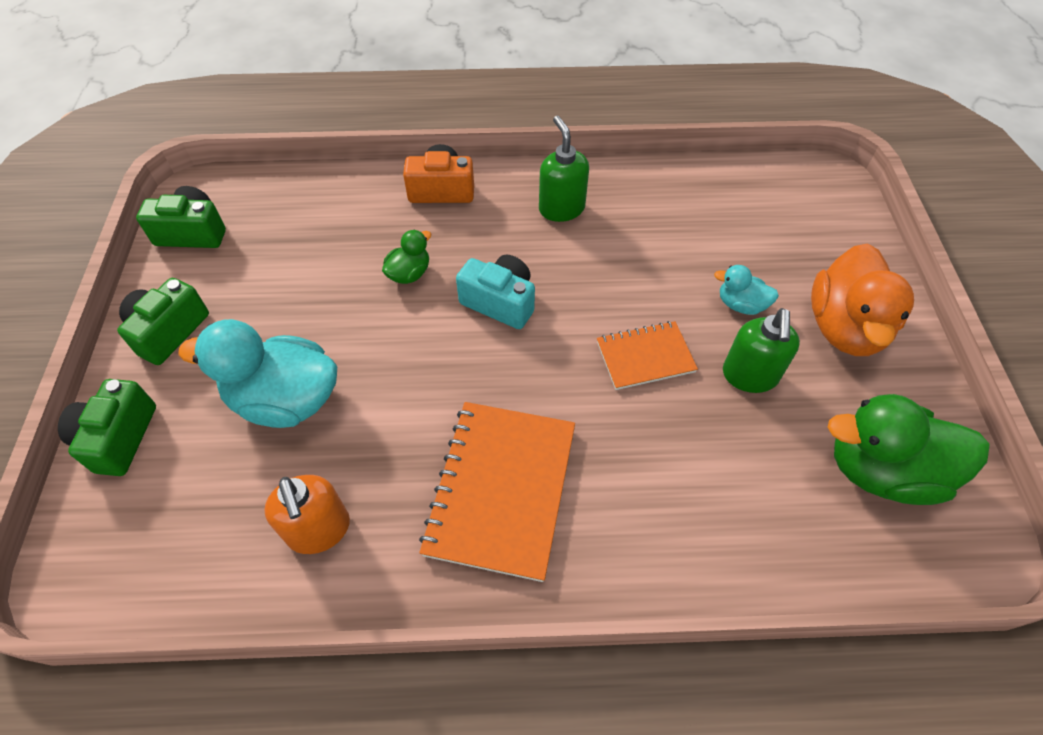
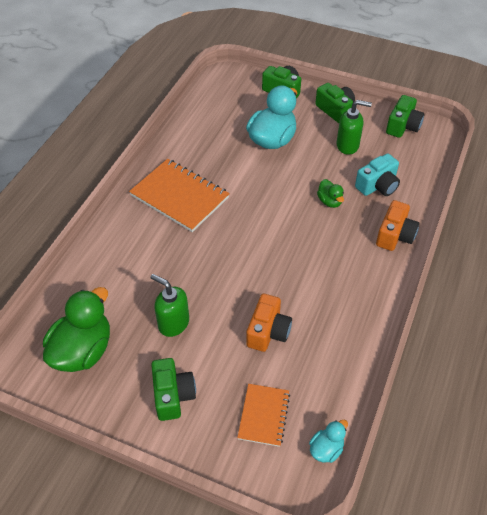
camera: 115 degrees right, 5 degrees down
(319, 530) = (200, 137): orange soap dispenser -> none
(500, 302) = (288, 233): turquoise camera -> turquoise camera (378, 186)
(561, 208) = (350, 290): green soap dispenser -> green soap dispenser (348, 145)
(645, 357) = (215, 281): orange notebook -> orange notebook (263, 415)
(682, 267) = (268, 331): none -> orange camera
(740, 305) = (222, 347): turquoise duck -> turquoise duck (326, 449)
(844, 327) = (173, 395): orange duck -> green camera

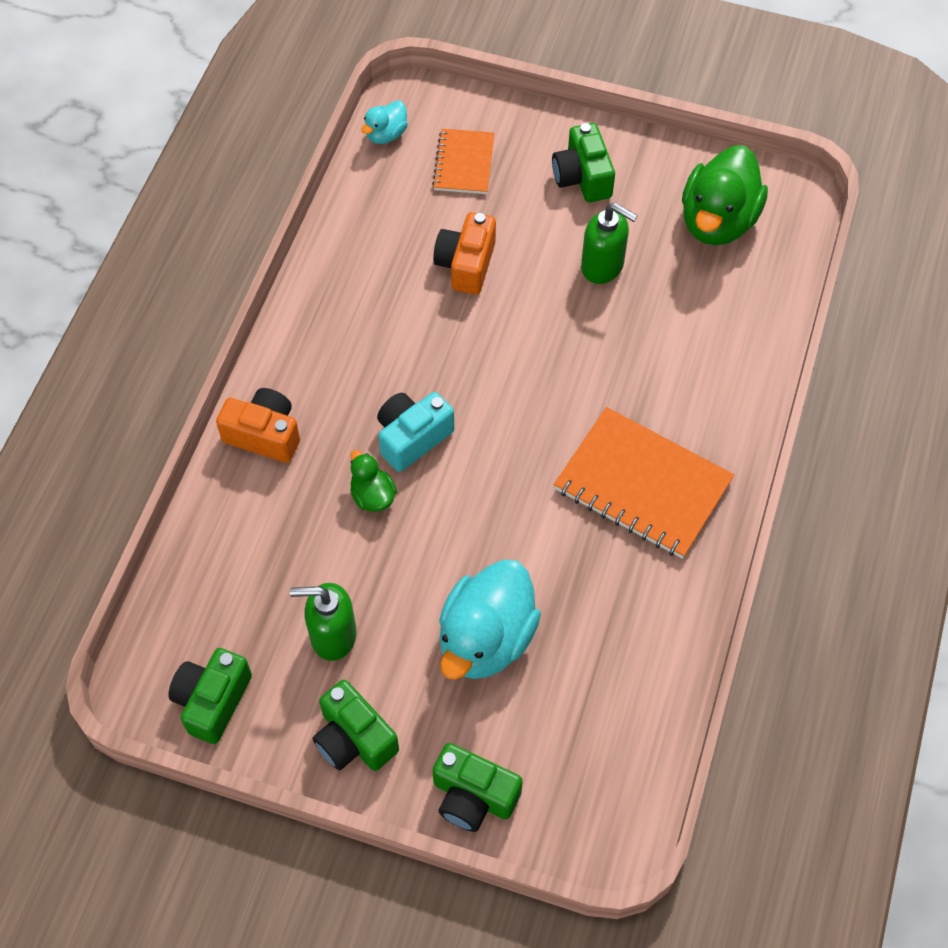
camera: 175 degrees right, 10 degrees up
(378, 186) = (282, 537): turquoise camera -> turquoise camera (412, 437)
(395, 235) = (264, 435): orange camera -> orange camera turned 90 degrees clockwise

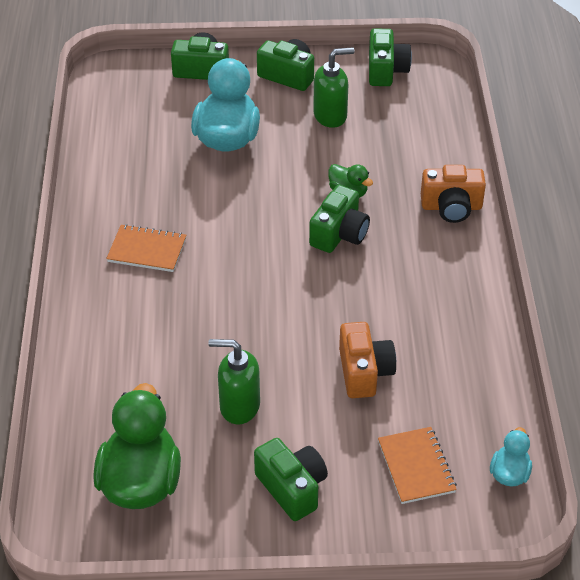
camera: 160 degrees right, 15 degrees down
(412, 437) = (339, 234): turquoise camera -> green camera
(642, 485) = (147, 250): orange notebook -> orange notebook, size x0.57

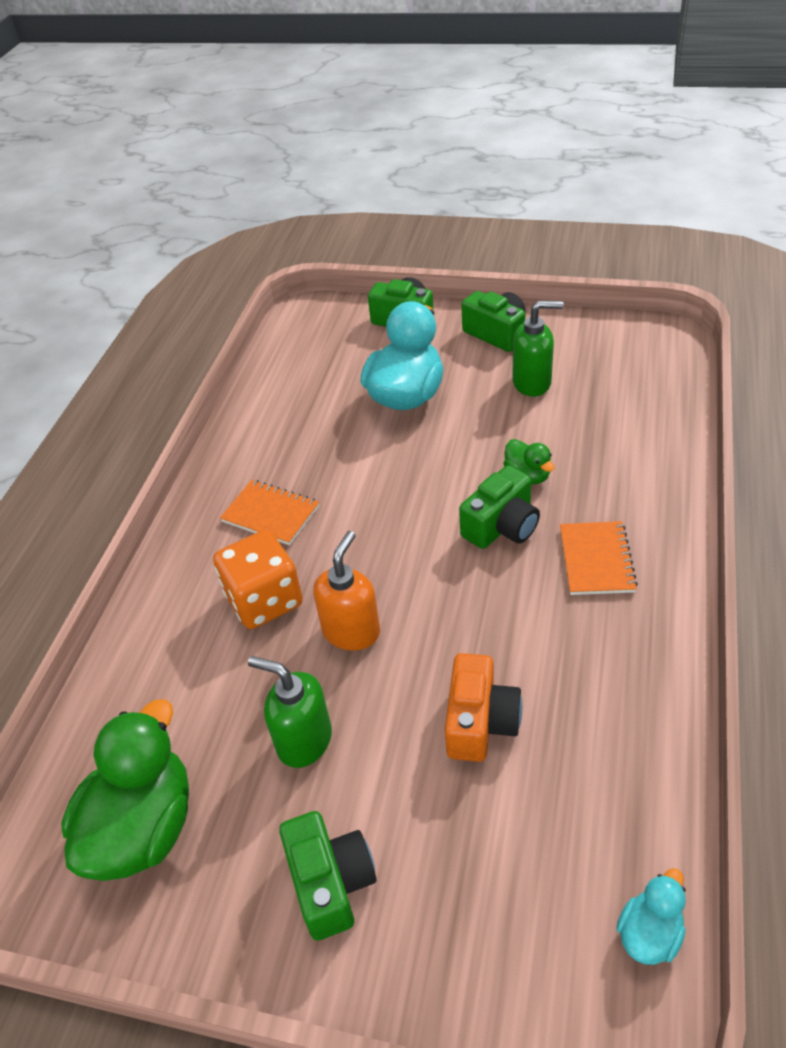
camera: 20 degrees right, 0 degrees up
(169, 316) = (264, 600): none -> orange dice
(247, 327) = (351, 631): none -> orange soap dispenser
(386, 70) = (612, 338): green camera -> none
(416, 467) = (512, 888): orange notebook -> orange notebook (596, 560)
(451, 207) = (653, 511): orange camera -> none

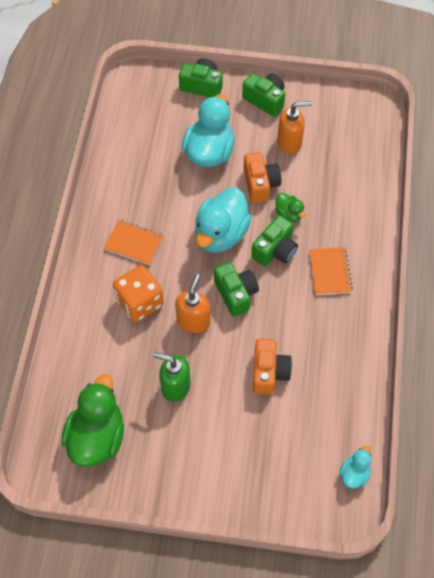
camera: 10 degrees left, 15 degrees up
(331, 882) = (199, 459): green camera -> green camera (236, 294)
(413, 503) = (221, 234): none -> turquoise duck
(483, 436) = (260, 184): none -> orange camera
(532, 383) = (289, 142): green soap dispenser -> orange soap dispenser

